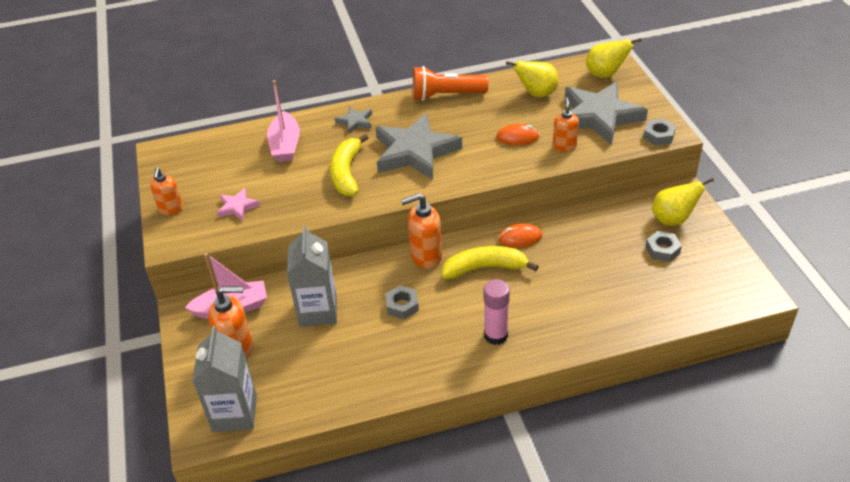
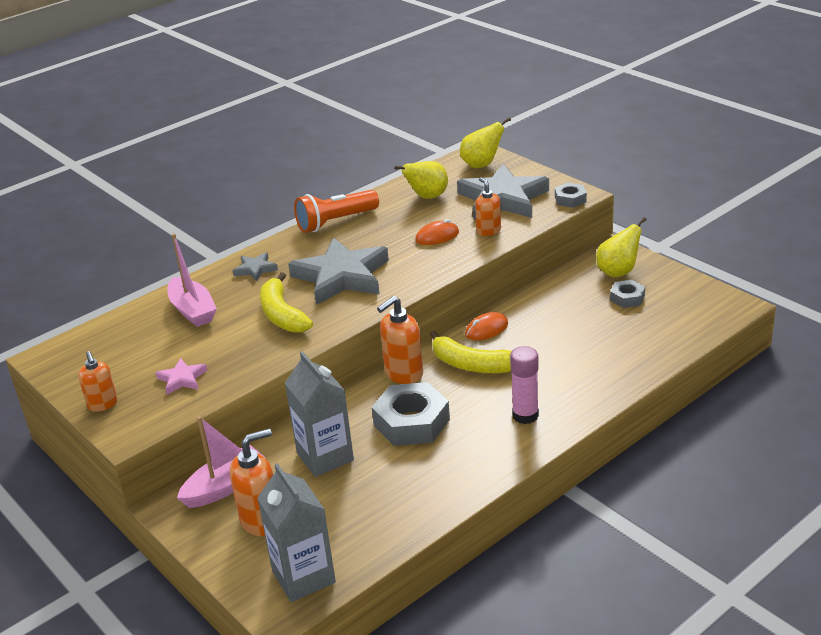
camera: 25 degrees left, 10 degrees down
(402, 305) = (411, 422): grey nut -> grey nut, size x1.89
(485, 268) = (471, 365): yellow banana -> yellow banana turned 120 degrees counterclockwise

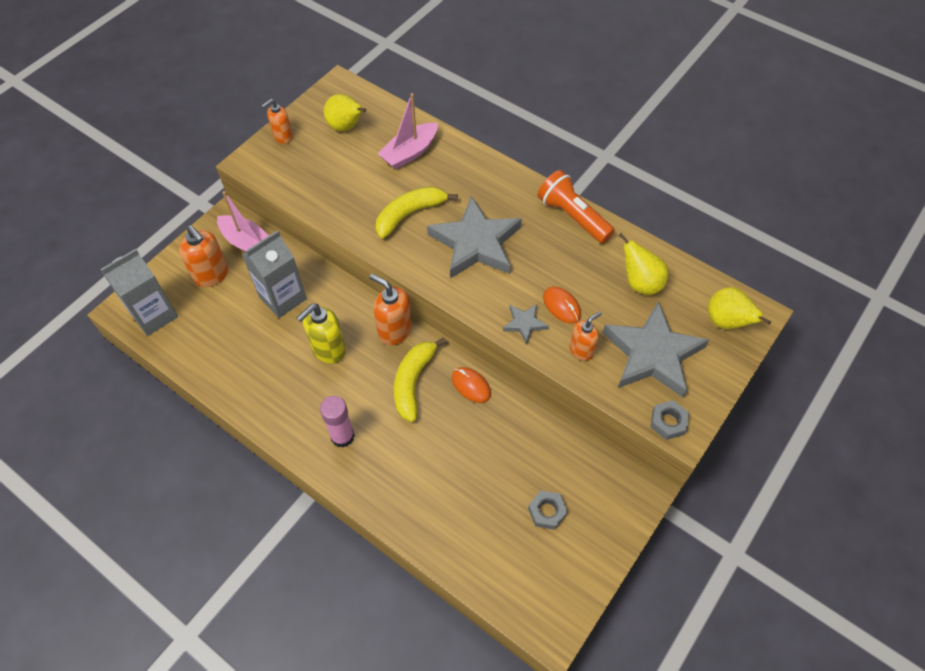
camera: 75 degrees right, 25 degrees up
(182, 379) = (315, 174): pink star -> none
(255, 269) = (478, 177): grey star -> grey star (524, 324)
(411, 422) = (328, 349): grey nut -> yellow soap dispenser
(618, 272) = (597, 499): yellow pear -> yellow pear (346, 127)

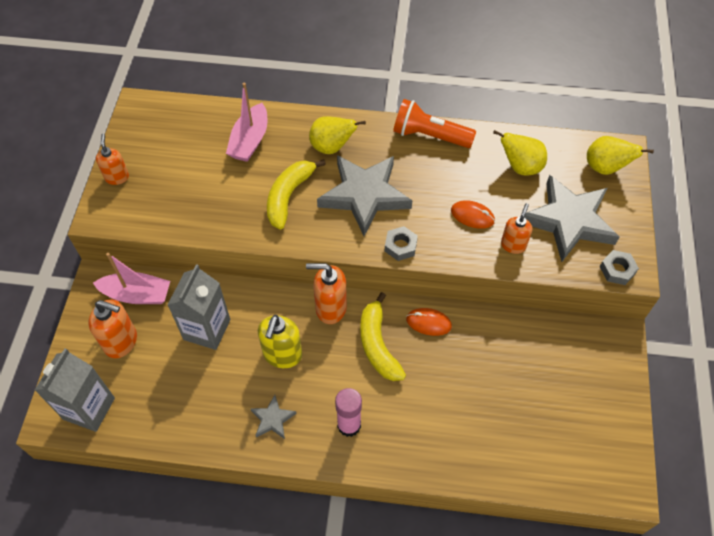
camera: 30 degrees left, 0 degrees up
(283, 137) = (117, 177): orange soap dispenser -> orange soap dispenser turned 150 degrees clockwise
(346, 127) = (173, 142): yellow pear -> yellow pear (332, 147)
(524, 324) = (453, 245): grey star -> grey star (272, 419)
(547, 511) = (559, 395): grey nut -> grey nut (400, 246)

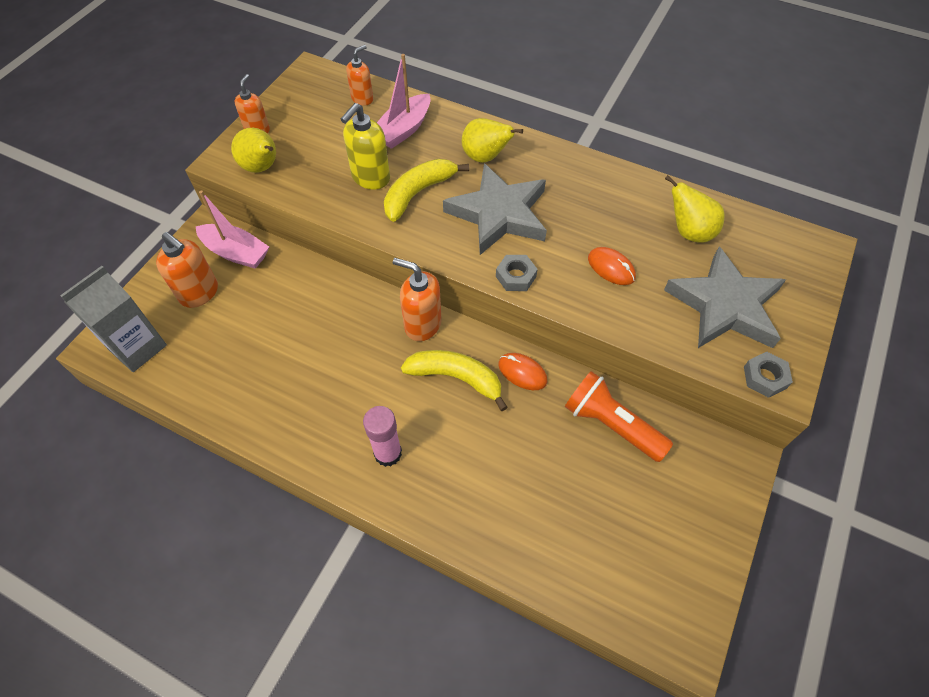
camera: 20 degrees right, 0 degrees up
(207, 329) = (287, 307): grey carton -> none
(272, 419) = (310, 419): grey star -> none
(282, 355) = (351, 356): yellow soap dispenser -> yellow soap dispenser (370, 178)
(378, 344) = (456, 378): yellow banana -> yellow banana turned 105 degrees clockwise
(429, 136) = (597, 173): orange flashlight -> orange flashlight (611, 424)
(513, 245) = (646, 312): orange soap dispenser -> orange soap dispenser (362, 98)
(605, 168) = (792, 260): yellow pear -> yellow pear (262, 168)

